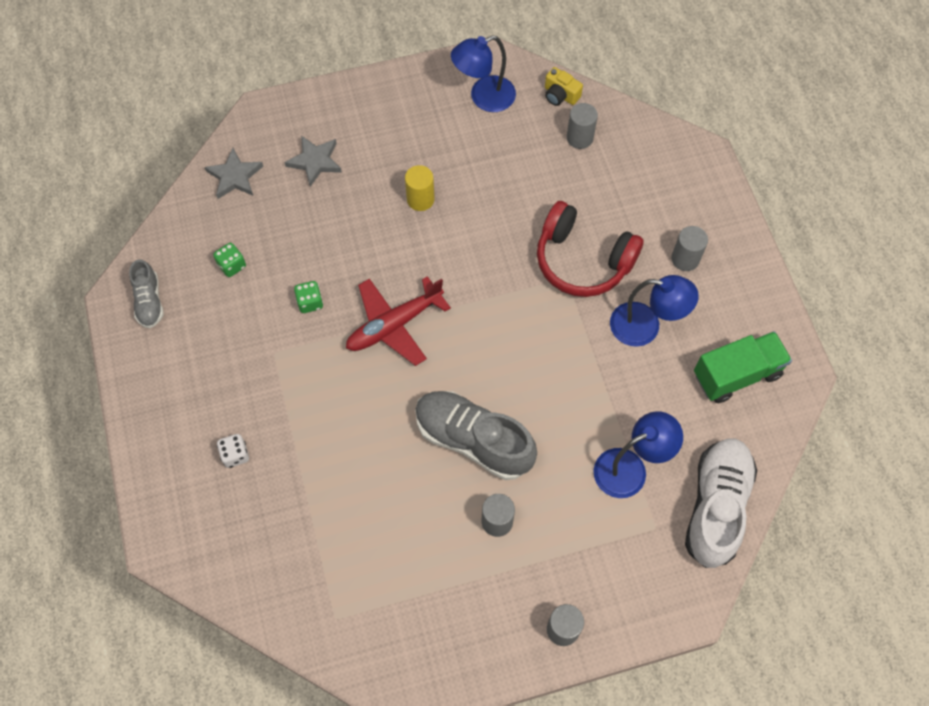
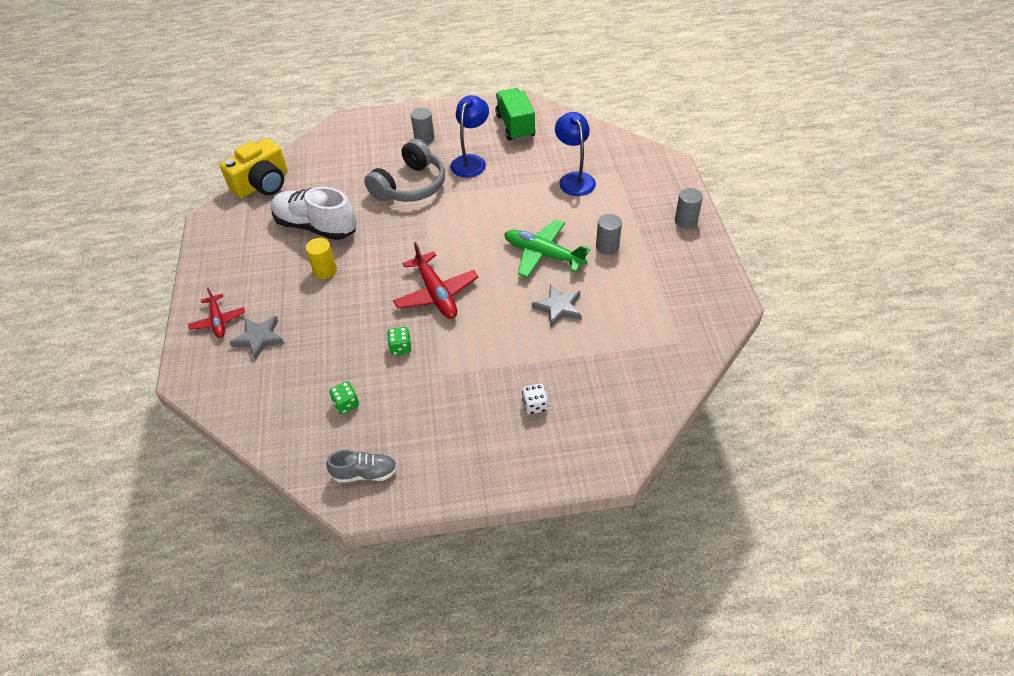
camera: 80 degrees left, 15 degrees down
(235, 176) = (250, 399): grey star -> grey star (558, 307)
(336, 117) = (218, 321): none -> red plane
(473, 440) = (543, 254): grey shoe -> green plane
(484, 97) = (244, 226): blue lamp -> none
(560, 95) = (262, 184): yellow camera -> yellow camera, size x1.99
(579, 138) = (305, 178): grey cylinder -> none
(583, 260) = (410, 186): red headphones -> grey headphones
(716, 507) = (605, 145): white shoe -> white shoe (316, 226)

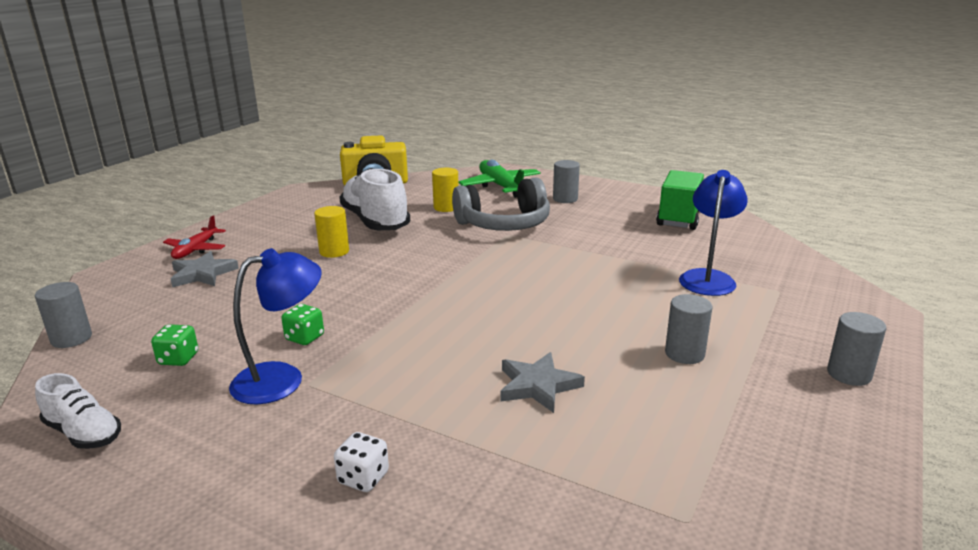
camera: 35 degrees right, 25 degrees down
(253, 432) = (71, 338): none -> grey cylinder
(350, 186) = (446, 207): none -> yellow cylinder
(365, 473) = (83, 433): grey shoe -> white shoe
(436, 294) = (409, 310): red plane -> none
(471, 161) = (594, 227): blue lamp -> blue lamp (282, 379)
(543, 254) = (583, 327): green plane -> green plane (500, 186)

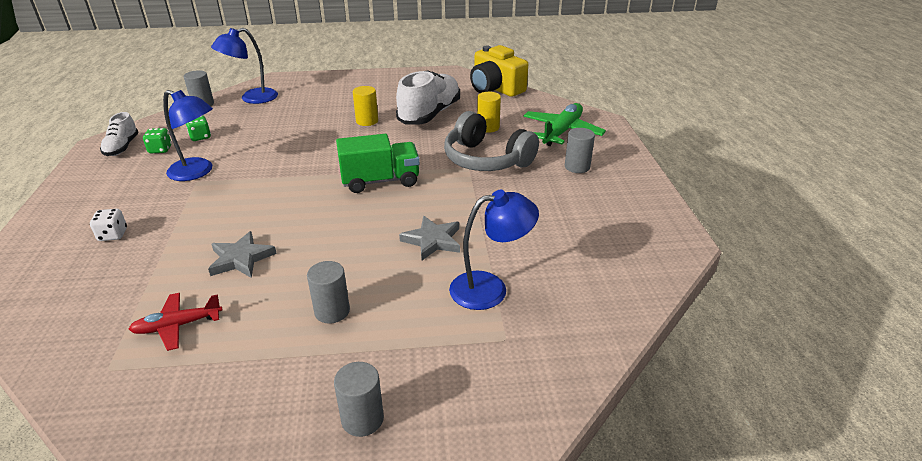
camera: 55 degrees right, 10 degrees up
(133, 301) = (252, 98): none -> blue lamp
(195, 250) = (327, 84): red plane -> red plane (177, 326)
(202, 274) = (298, 100): grey star -> grey star (433, 240)
(304, 338) = (246, 159): green dice -> green dice (160, 150)
(680, 218) = (615, 237): green truck -> green truck (380, 181)

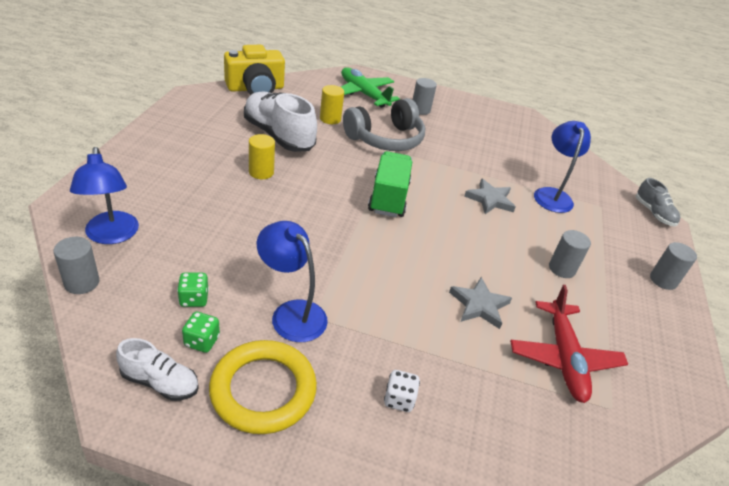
camera: 75 degrees left, 5 degrees up
(118, 180) = (263, 390): none -> yellow ring
(177, 326) = (564, 358): red plane -> red plane, size x1.61
(197, 172) = (291, 313): blue lamp -> blue lamp turned 90 degrees counterclockwise
(543, 406) = (653, 213): none -> grey shoe

